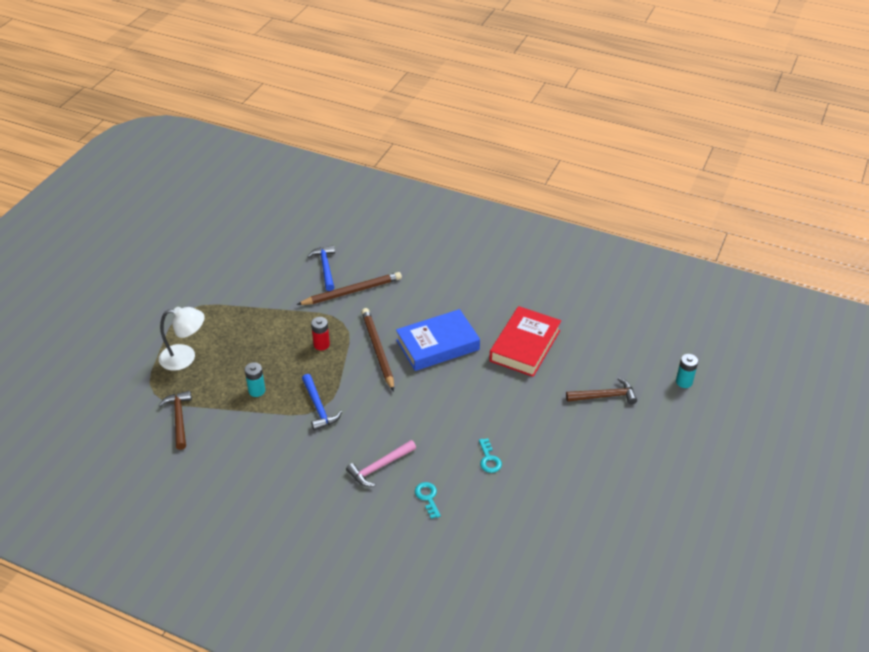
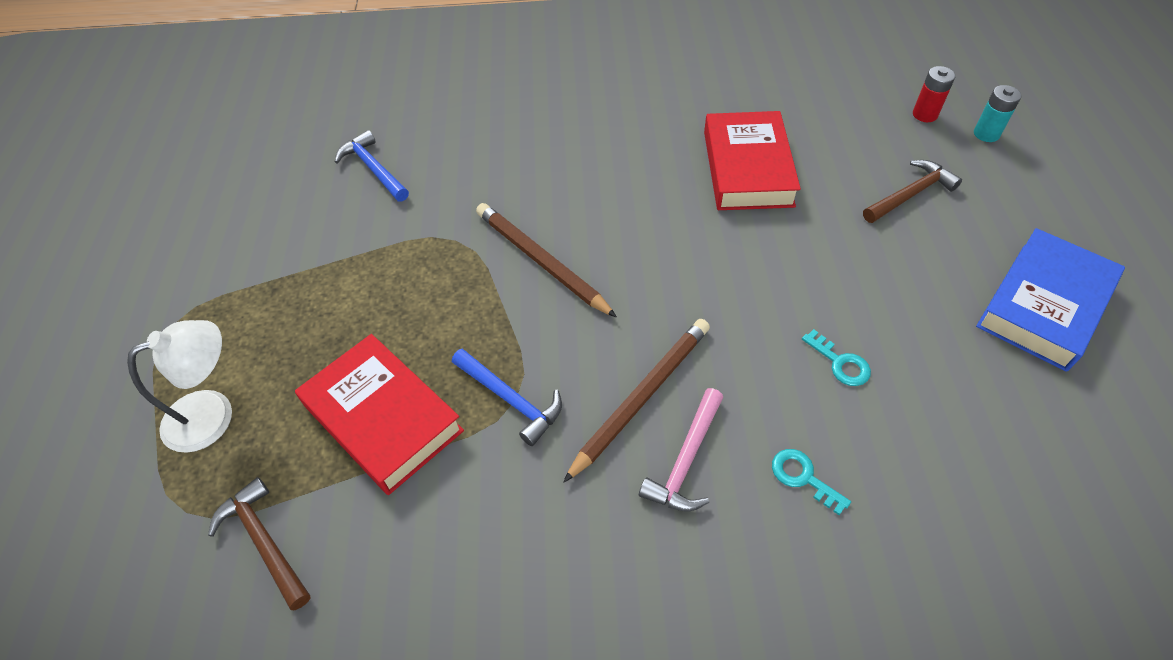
camera: 25 degrees left, 10 degrees up
(257, 391) = (383, 418): turquoise battery -> red book
(321, 344) = (445, 290): red battery -> red battery (925, 114)
(352, 292) = (439, 188): brown pencil -> brown pencil (641, 398)
(437, 345) = (625, 216): blue book -> blue book (1043, 305)

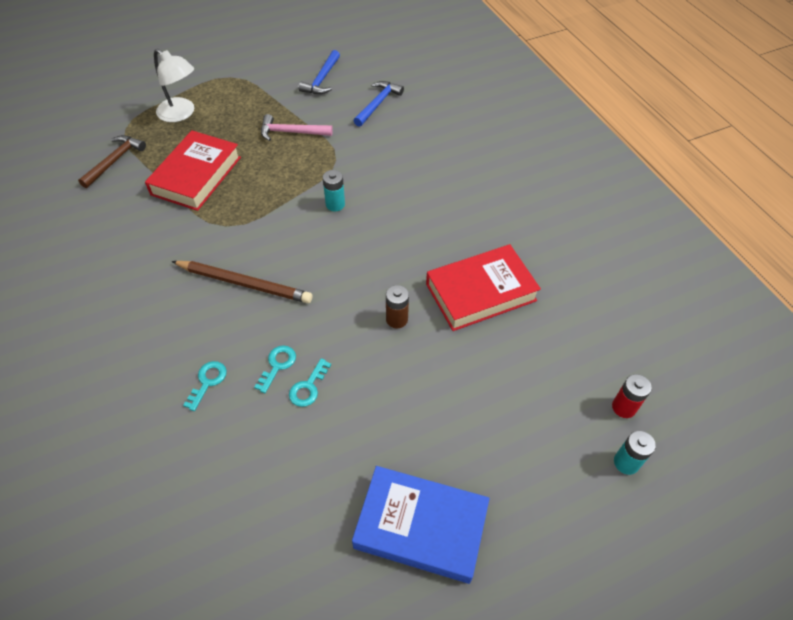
camera: 65 degrees right, 0 degrees up
(511, 400) = (224, 224): blue hammer -> blue hammer (322, 79)
(541, 261) = (335, 204): brown pencil -> turquoise battery
(686, 460) = (204, 317): pink hammer -> pink hammer (291, 132)
(762, 251) = (397, 319): none -> brown battery
(797, 388) = (277, 365): none -> turquoise key
(910, 194) = (508, 409): brown hammer -> none

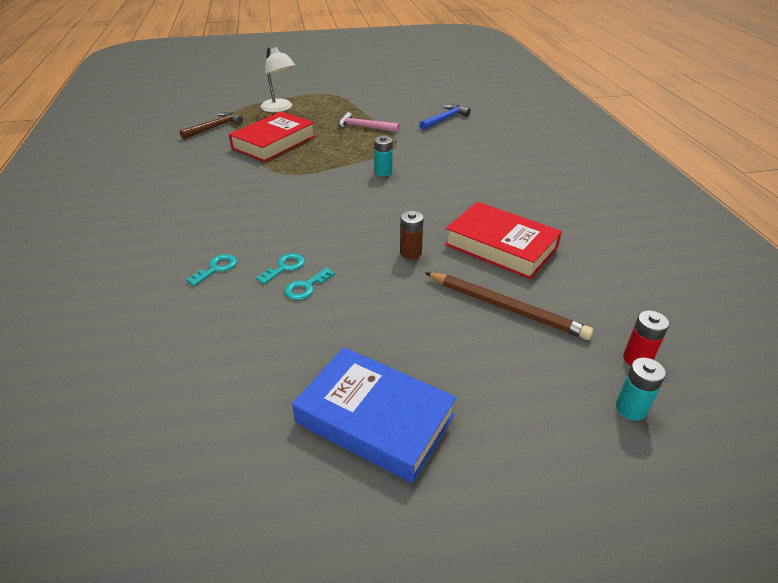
camera: 15 degrees right, 15 degrees down
(244, 283) = (281, 210): brown pencil -> brown pencil (506, 308)
(322, 79) = (402, 101): blue hammer -> none
(481, 292) = (501, 246): red book -> red book turned 45 degrees clockwise

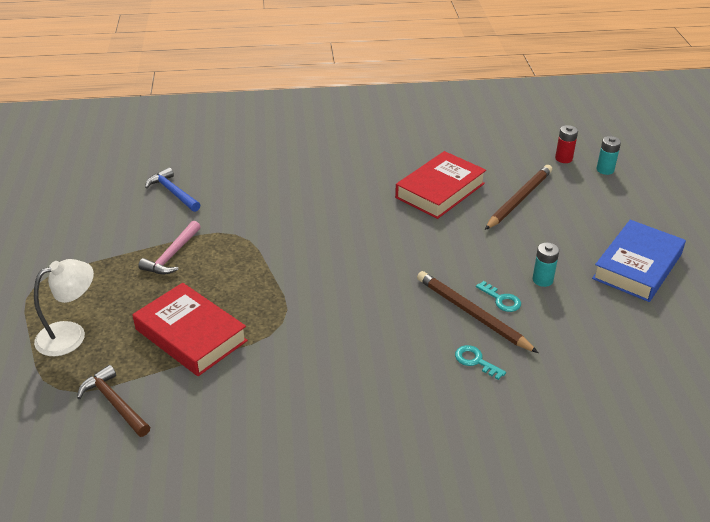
camera: 85 degrees left, 0 degrees up
(284, 267) = (472, 314): turquoise key -> brown pencil
(383, 172) = (297, 246): turquoise battery -> turquoise battery (542, 280)
(410, 253) = (449, 238): brown battery -> none

